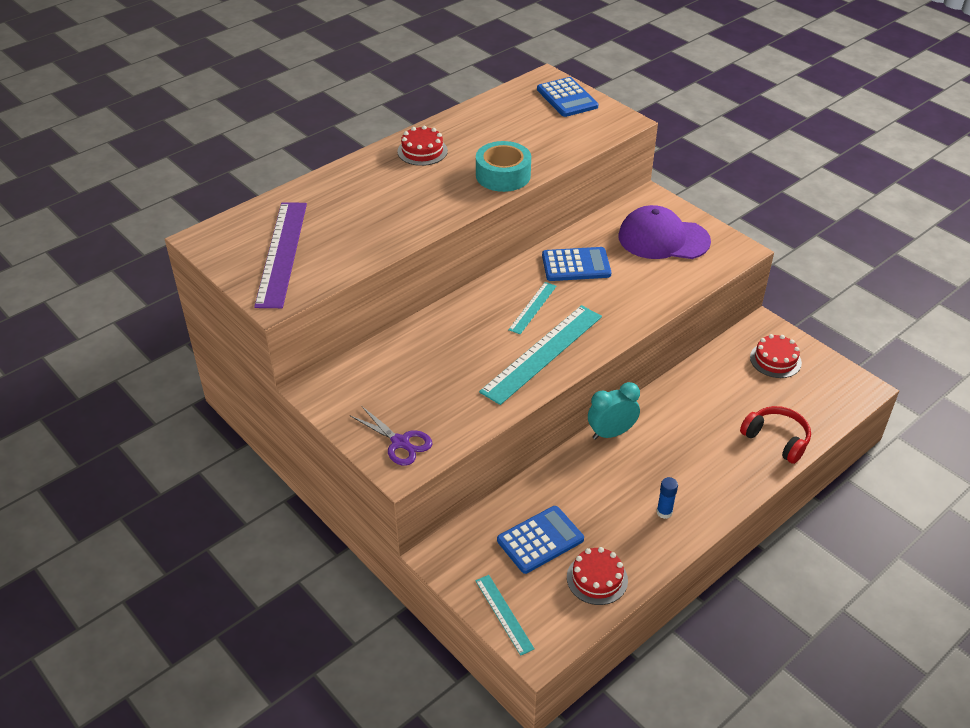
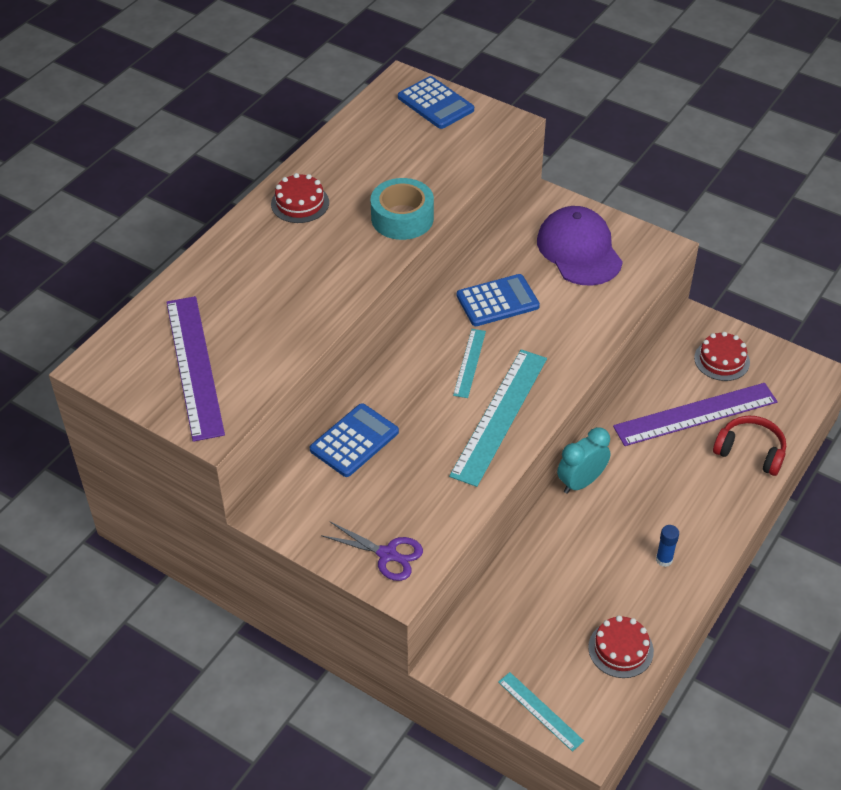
camera: 15 degrees left, 5 degrees up
(540, 540) = (549, 620): blue calculator -> blue calculator (354, 441)
(663, 239) = (579, 250): purple cap -> purple cap turned 75 degrees clockwise
(735, 399) = (695, 414): none -> purple ruler

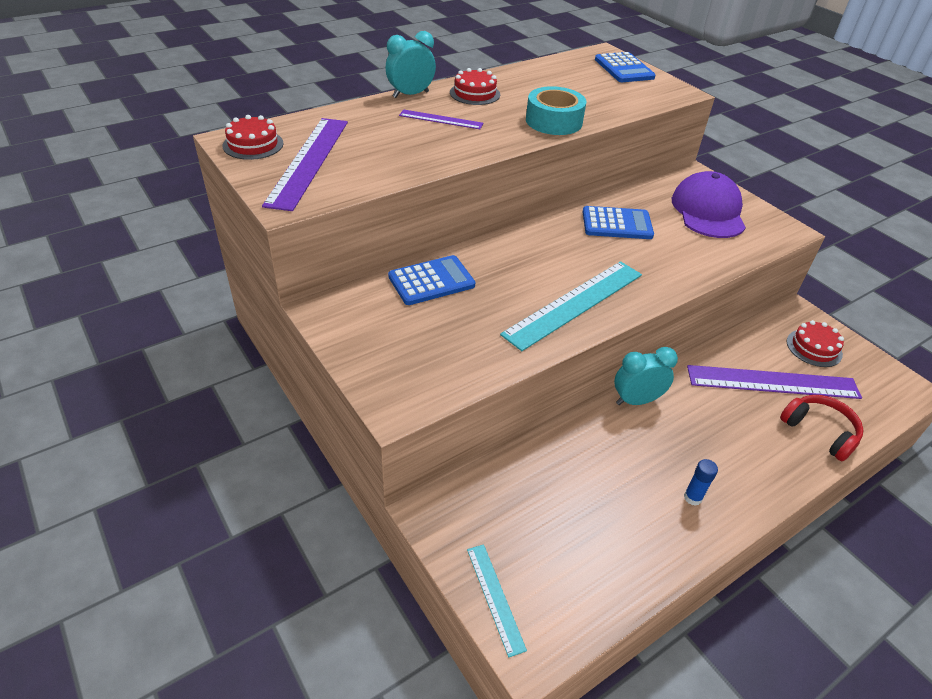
camera: 20 degrees right, 5 degrees down
(234, 229) = (410, 94): none -> turquoise clock
(288, 257) = (441, 119): none -> purple ruler
(387, 554) = (402, 377): purple scissors -> none
(470, 363) = (568, 258): turquoise ruler -> none
(620, 649) = (610, 568): red cake -> red cake (253, 144)

